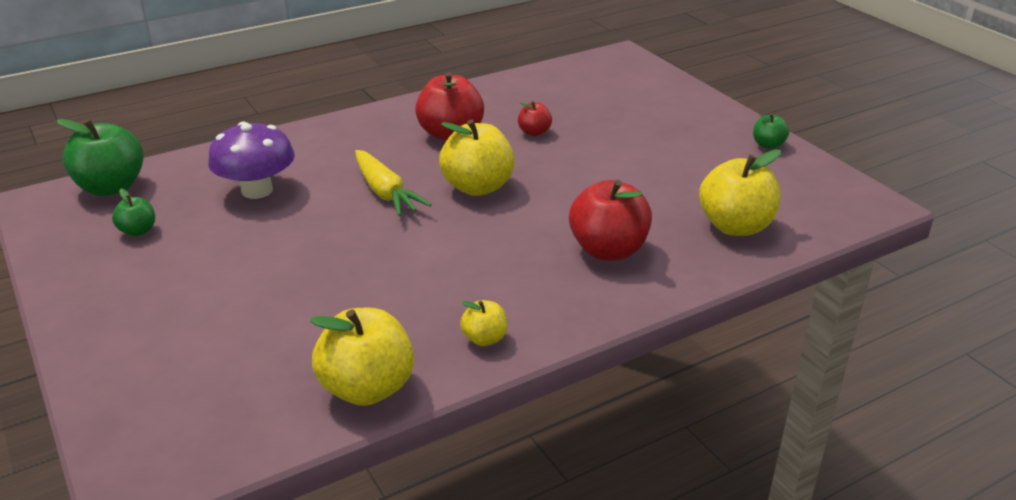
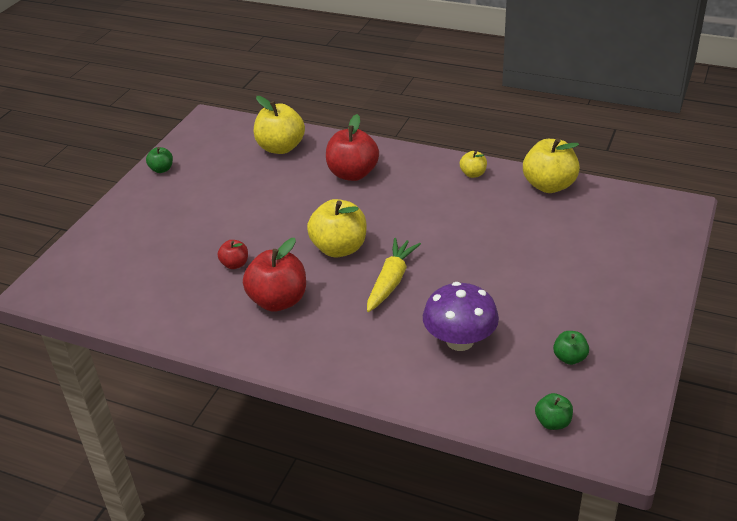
camera: 125 degrees left, 5 degrees up
(111, 187) = (553, 422): green apple -> green apple, size x0.51

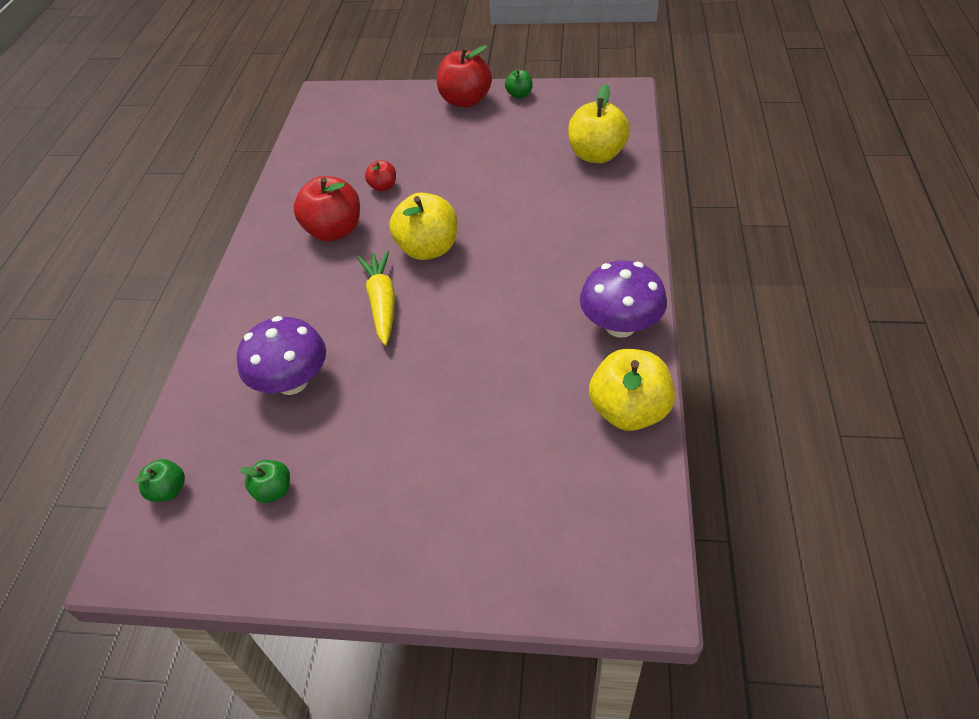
camera: 75 degrees right, 10 degrees up
(353, 174) = (571, 221): red apple -> red apple (465, 101)
(391, 281) = (382, 303): yellow carrot -> yellow carrot turned 105 degrees counterclockwise
(473, 174) = (620, 325): yellow apple -> purple mushroom

